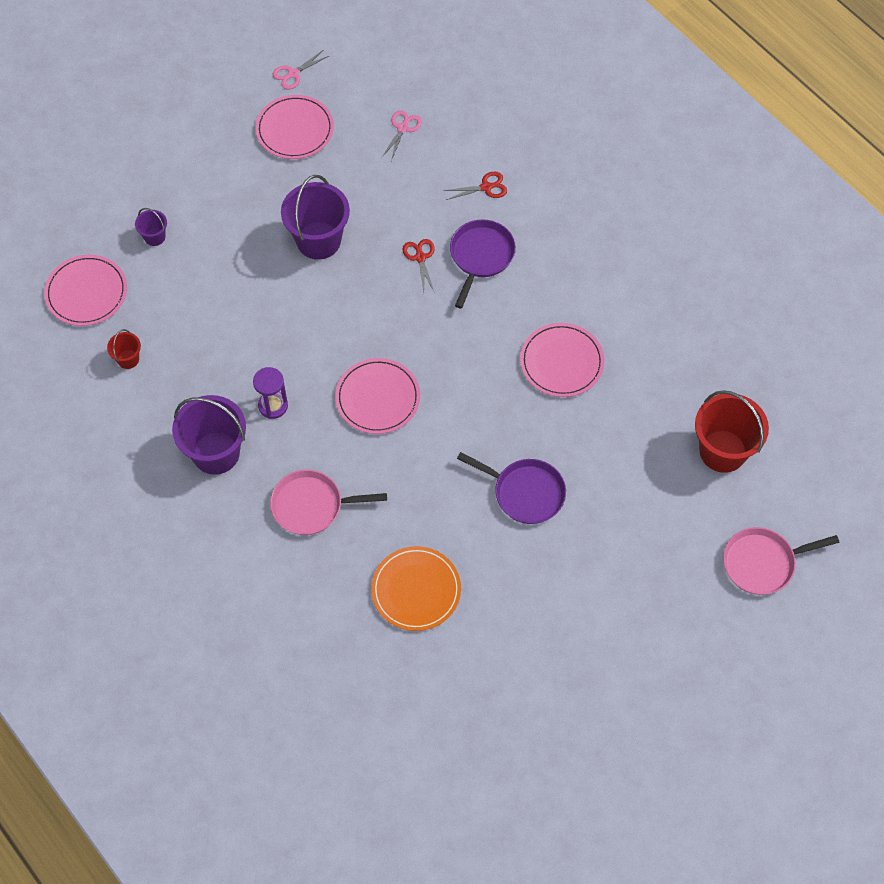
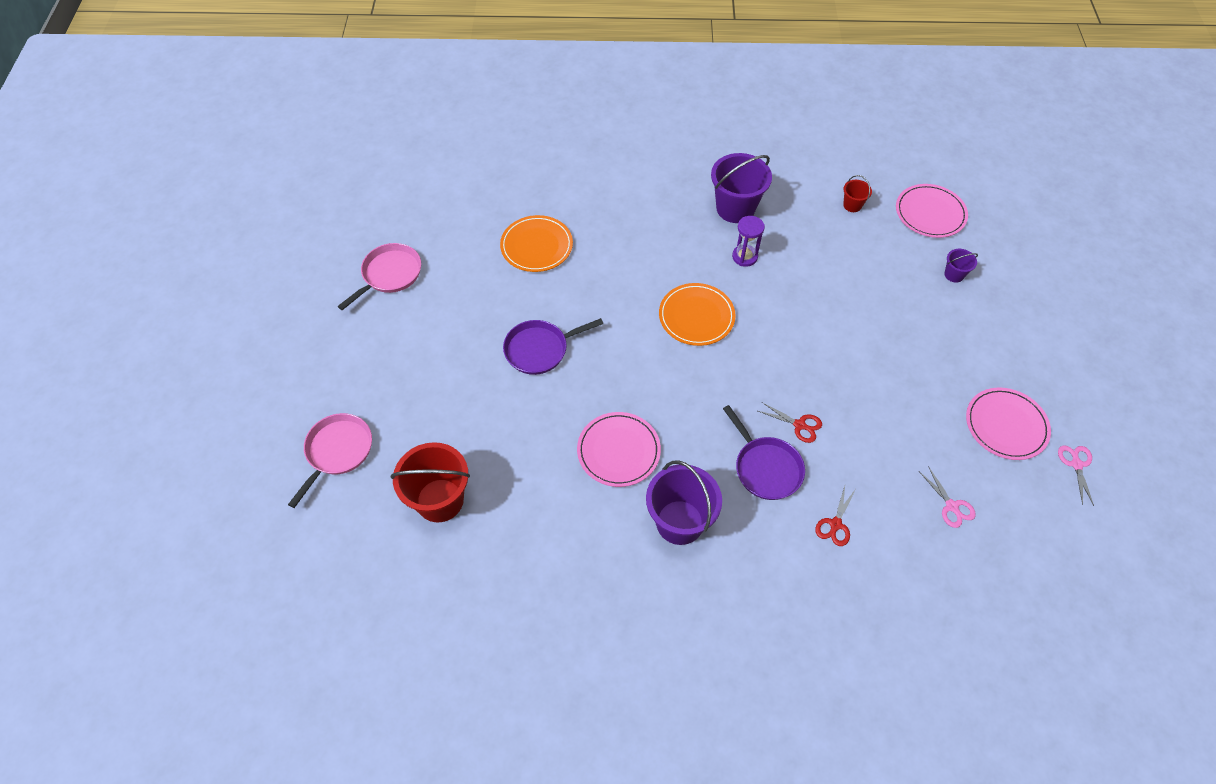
camera: 130 degrees right, 5 degrees down
(311, 506) = (649, 232): pink pan -> pink pan (389, 274)
(318, 240) = (871, 369): purple bucket -> purple bucket (679, 522)
(378, 398) = (696, 316): pink plate -> orange plate

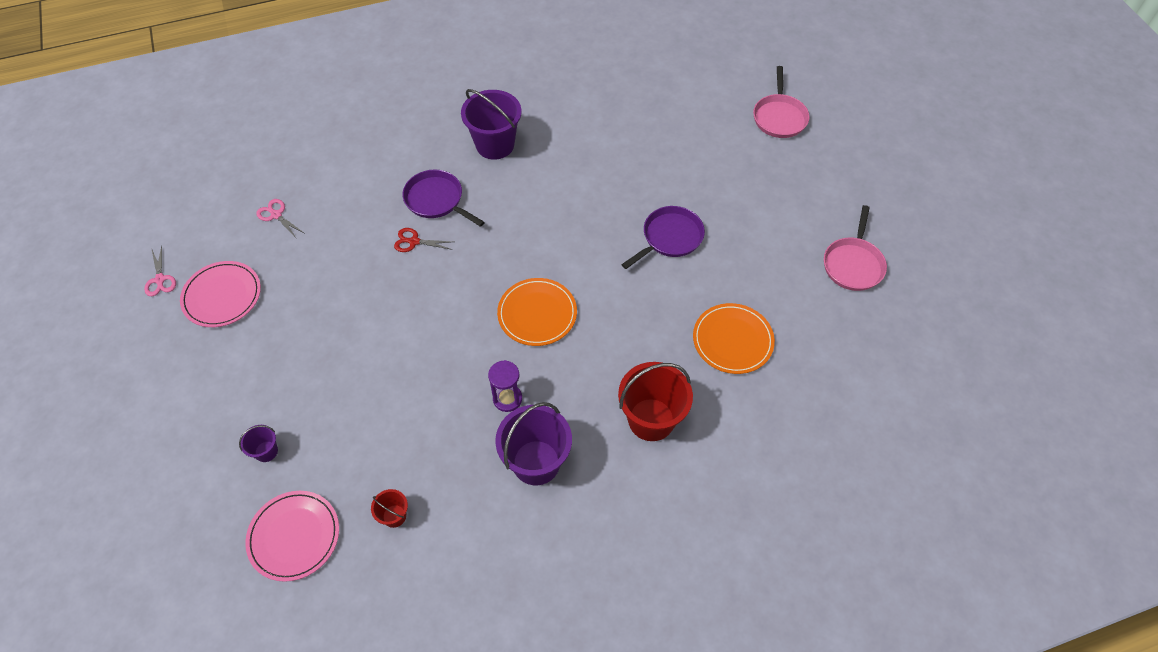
camera: 160 degrees right, 0 degrees up
(440, 500) = (681, 109): red bucket -> red bucket (651, 419)
(618, 451) = (562, 178): pink plate -> none
(835, 524) = (372, 176): red scissors -> none

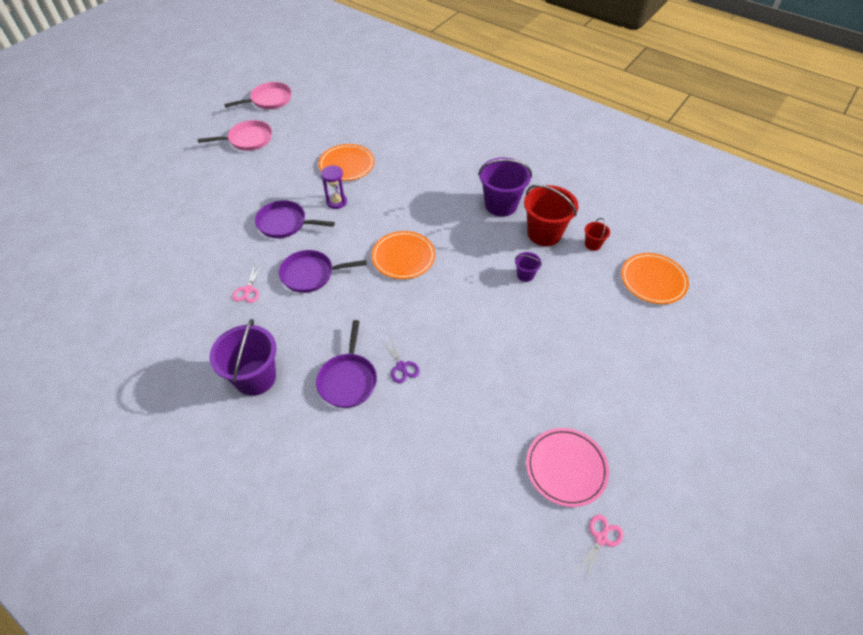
camera: 125 degrees left, 5 degrees down
(266, 451) = (631, 333): purple bucket -> purple bucket (525, 275)
(276, 215) = (458, 498): pink scissors -> pink scissors (248, 290)
(294, 536) = (653, 280): pink plate -> orange plate
(414, 241) = (401, 367): red scissors -> purple scissors
(507, 399) = (476, 237): purple hourglass -> purple hourglass (336, 202)
(578, 227) = (311, 274): none -> purple pan
(651, 419) = (429, 174): red bucket -> red bucket (544, 233)
(779, 117) = (119, 217): pink pan -> pink pan (269, 100)

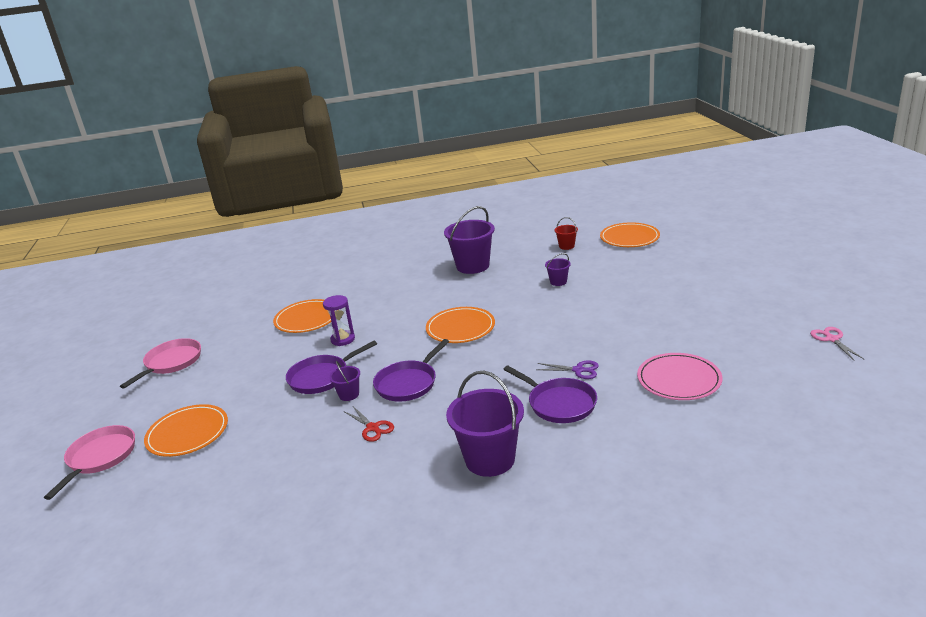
camera: 45 degrees left, 25 degrees down
(185, 204) = (187, 433): none -> orange plate
(248, 290) = (373, 428): pink scissors -> red scissors
(269, 100) = (142, 332): pink pan -> pink pan (100, 457)
(275, 251) = (349, 395): none -> purple bucket
(544, 233) = (528, 260): red bucket -> none
(566, 468) = (757, 330): pink plate -> pink plate (679, 380)

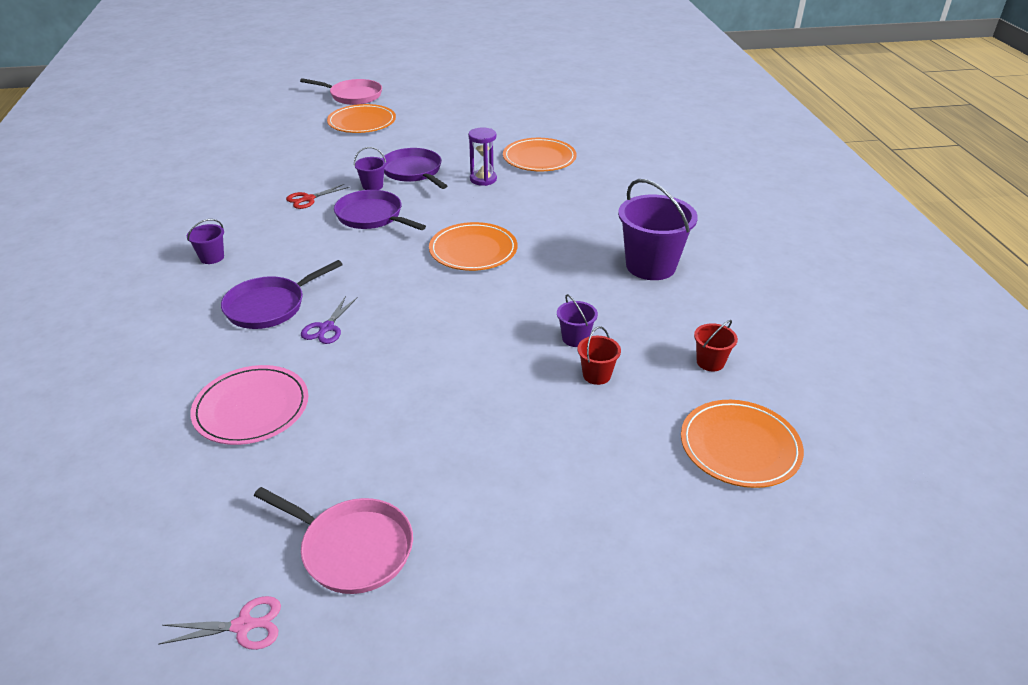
camera: 90 degrees right, 10 degrees up
(171, 362) = (482, 104): pink pan -> pink pan (352, 548)
(490, 459) = (212, 257): purple bucket -> purple bucket, size x0.47
(590, 273) = (596, 375): none -> red bucket

